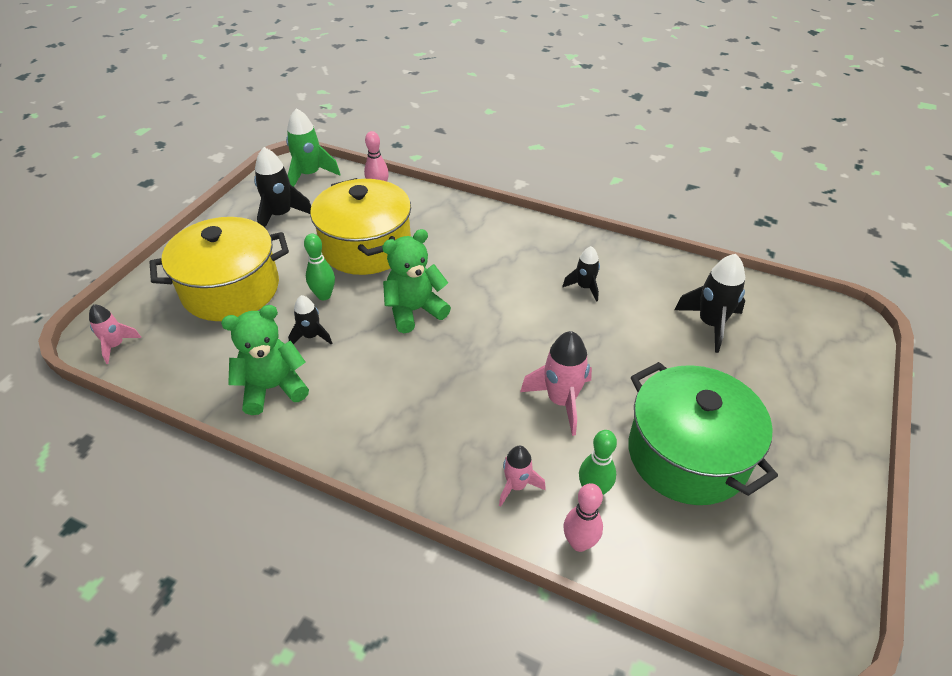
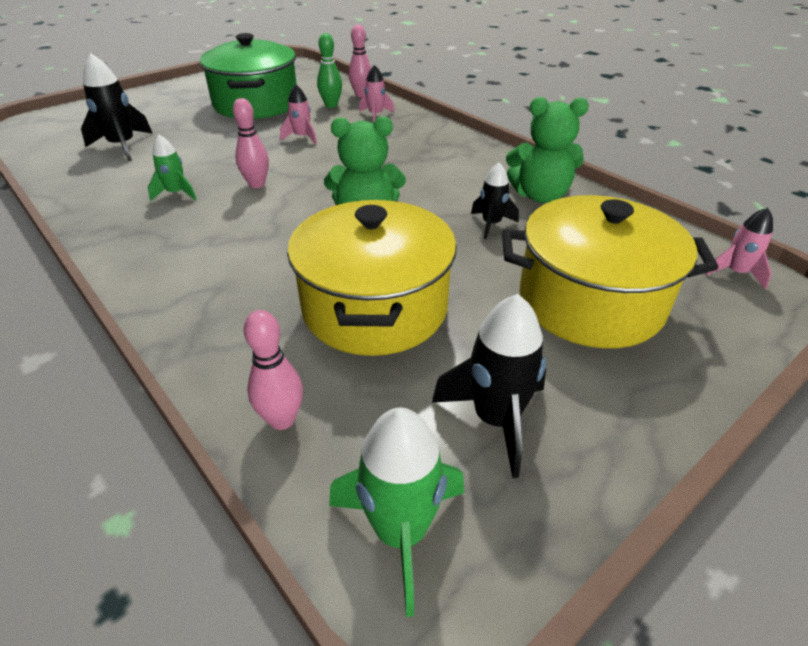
camera: 155 degrees left, 5 degrees down
(324, 295) = (463, 260): green bowling pin -> none
(534, 318) = (257, 184): none -> pink bowling pin
(561, 401) = (302, 137): pink rocket -> pink rocket, size x0.61
(584, 287) = (176, 193): black rocket -> green rocket

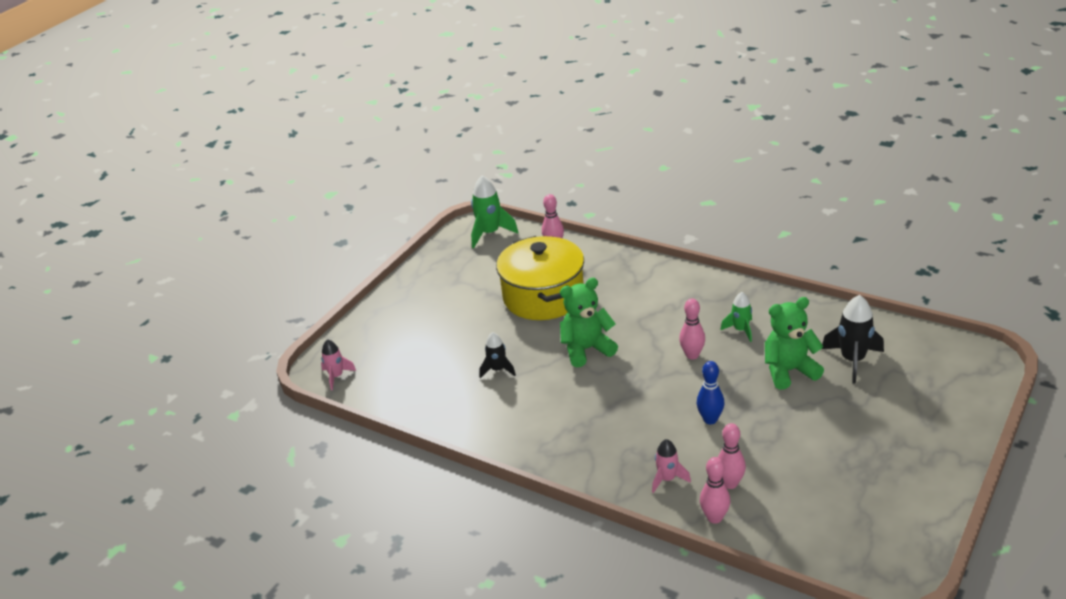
camera: 165 degrees right, 5 degrees down
(256, 104) = (813, 460): green pot -> none
(302, 137) = (710, 419): pink rocket -> blue bowling pin
(331, 105) = (730, 483): green bowling pin -> pink bowling pin
(496, 420) = (465, 270): black rocket -> none
(540, 195) = (468, 408): green teddy bear -> green teddy bear (789, 371)
(590, 302) = (426, 332): yellow pot -> none

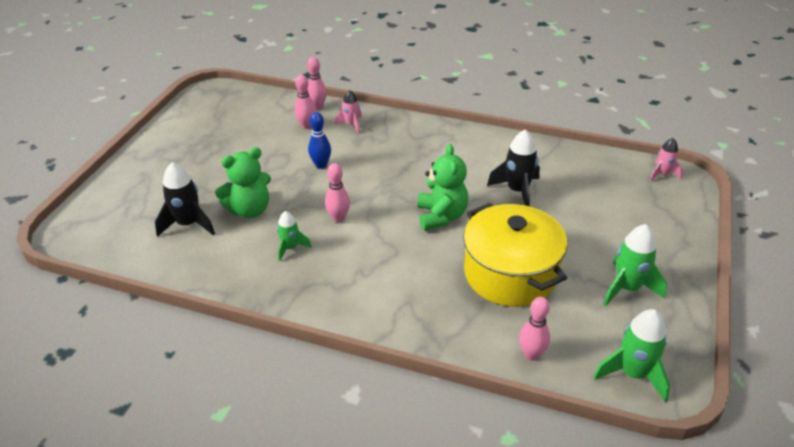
camera: 165 degrees right, 5 degrees up
(454, 281) = (627, 288): none -> green rocket
(497, 370) = (517, 191): black rocket -> black rocket, size x1.63
(586, 349) = (441, 216): green teddy bear -> green teddy bear turned 60 degrees counterclockwise

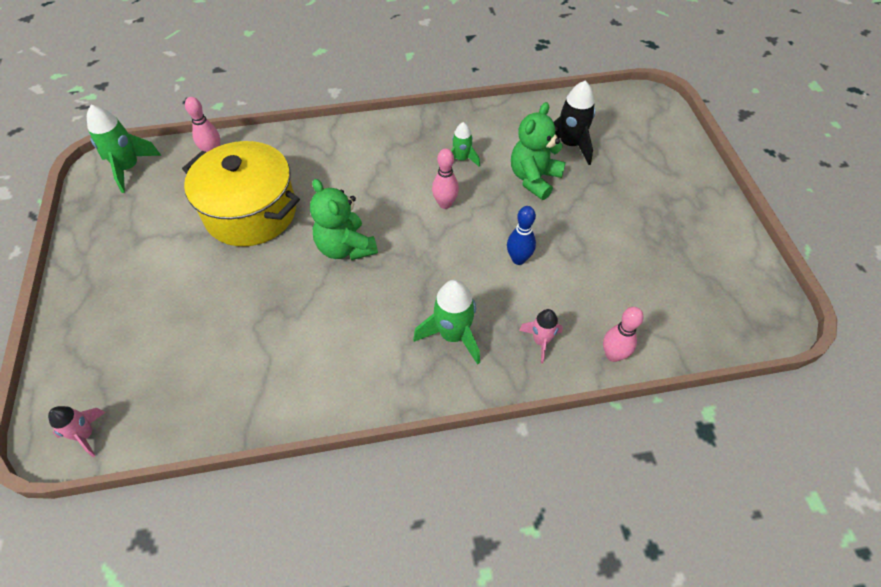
camera: 150 degrees right, 15 degrees up
(306, 126) = (592, 313): pink bowling pin -> none
(517, 191) = (275, 318): black rocket -> none
(627, 288) = (135, 240): green rocket -> green rocket (453, 335)

